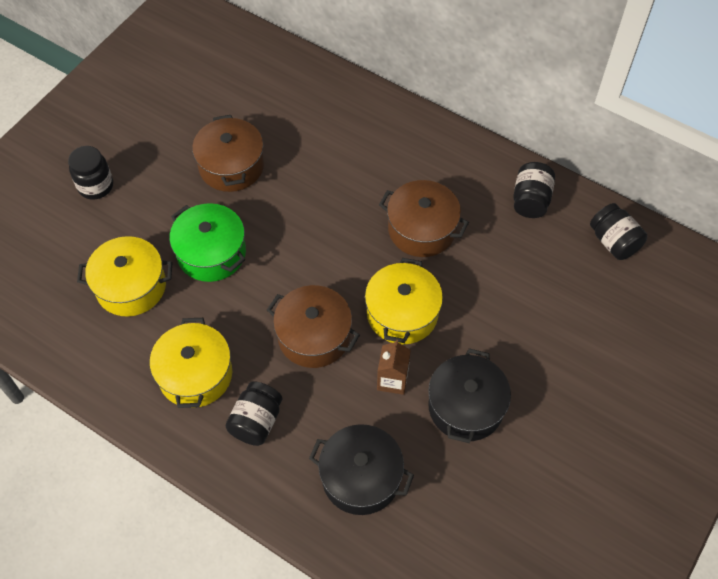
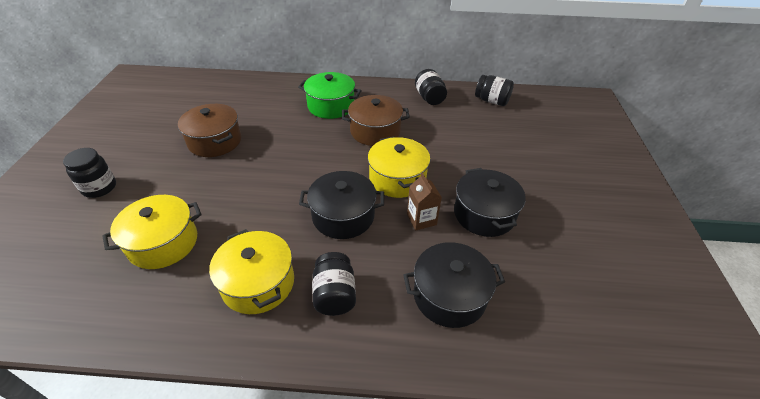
camera: 30 degrees left, 15 degrees down
(211, 253) = (227, 195): green pot -> green pot (331, 106)
(314, 336) = (343, 216): brown pot -> black pot

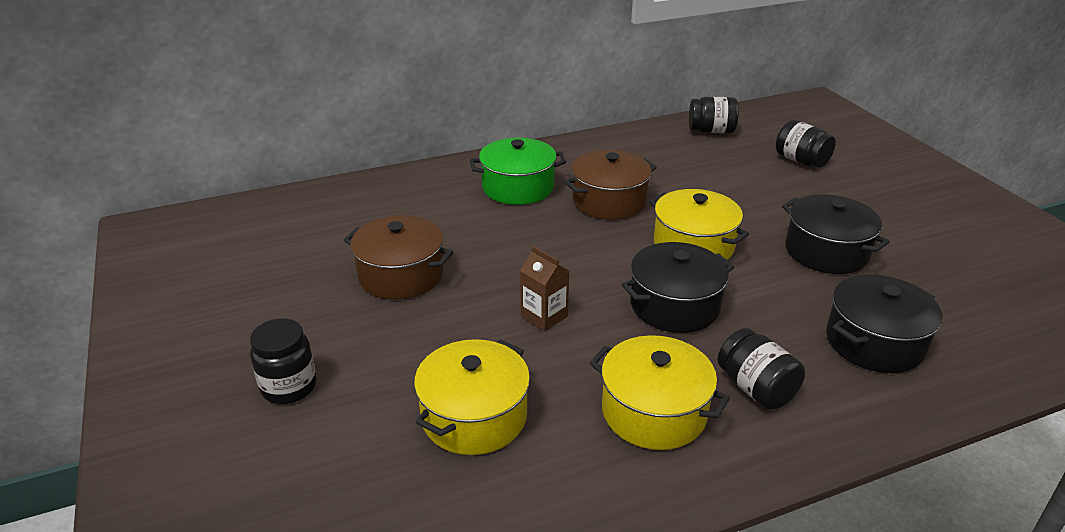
camera: 25 degrees left, 10 degrees down
(421, 219) = (766, 279): brown carton -> brown carton (544, 316)
(429, 98) = (634, 146): black jar -> black jar (801, 161)

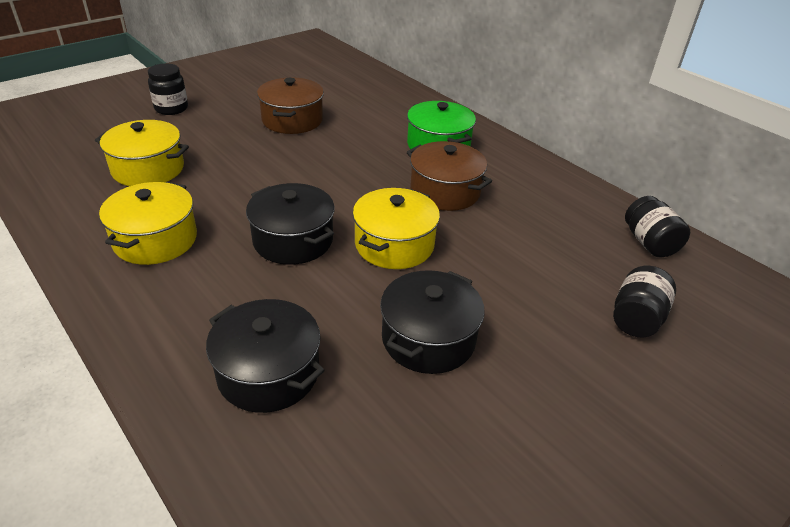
camera: 70 degrees right, 5 degrees up
(544, 316) = (260, 180): brown carton -> none
(756, 388) = (187, 291): black jar -> none

